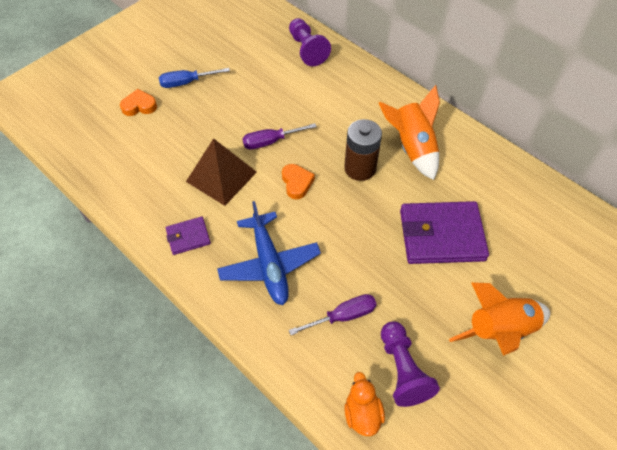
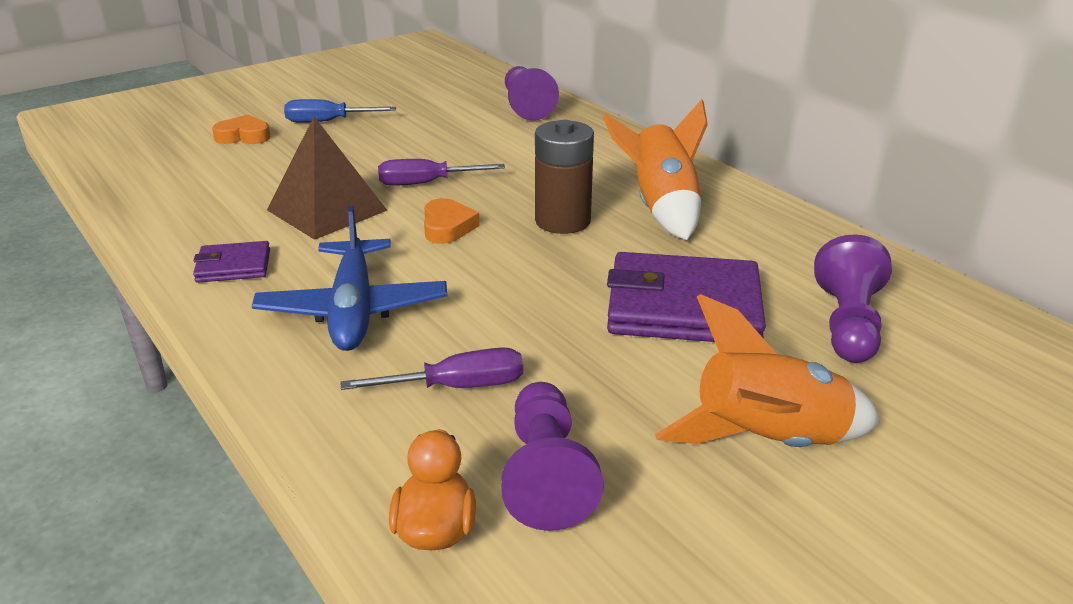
camera: 10 degrees right, 25 degrees down
(525, 237) = (848, 324): none -> purple pawn

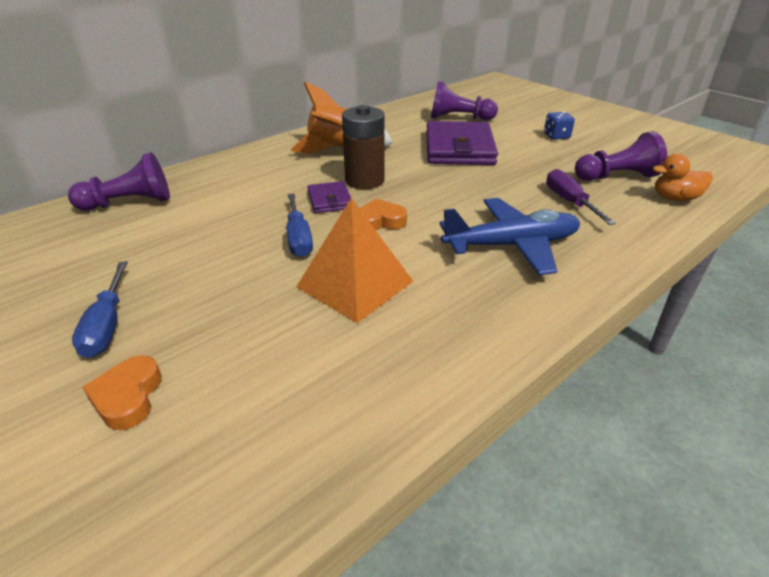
camera: 95 degrees left, 5 degrees up
(233, 266) = (473, 318): purple wallet -> purple wallet (330, 200)
(327, 210) = (355, 284): brown pyramid -> orange pyramid
(426, 183) = (298, 238): purple screwdriver -> blue screwdriver
(768, 442) = (556, 136): orange rocket -> blue dice

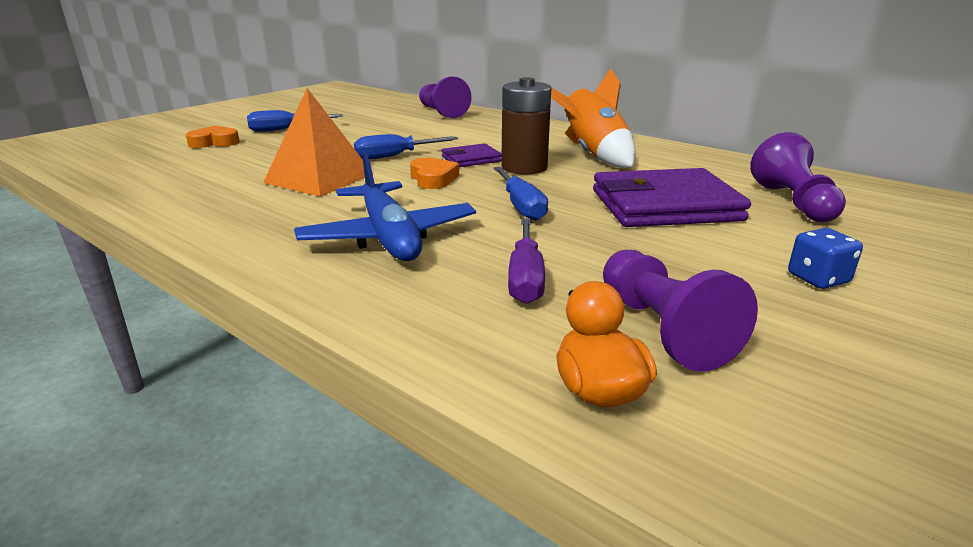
camera: 80 degrees right, 10 degrees down
(454, 191) = (521, 206): none -> blue screwdriver
(570, 202) = (525, 277): purple screwdriver -> purple screwdriver turned 120 degrees clockwise

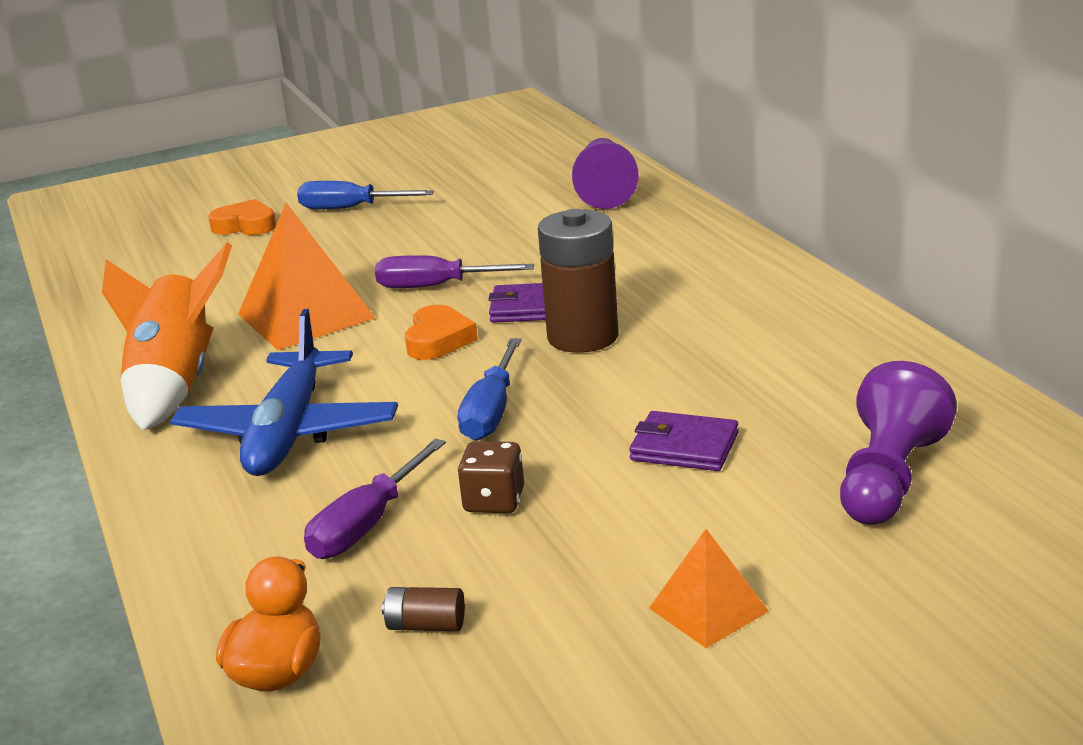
camera: 30 degrees right, 0 degrees up
(395, 156) = (436, 286): blue screwdriver -> purple screwdriver
(592, 154) = (718, 324): orange rocket -> orange rocket (176, 384)
(594, 249) = (494, 501): none -> brown dice
(662, 328) = (426, 625): purple pawn -> brown battery
(665, 205) = (684, 447): purple wallet -> purple wallet, size x0.49
(818, 278) = (708, 609): blue dice -> orange pyramid

